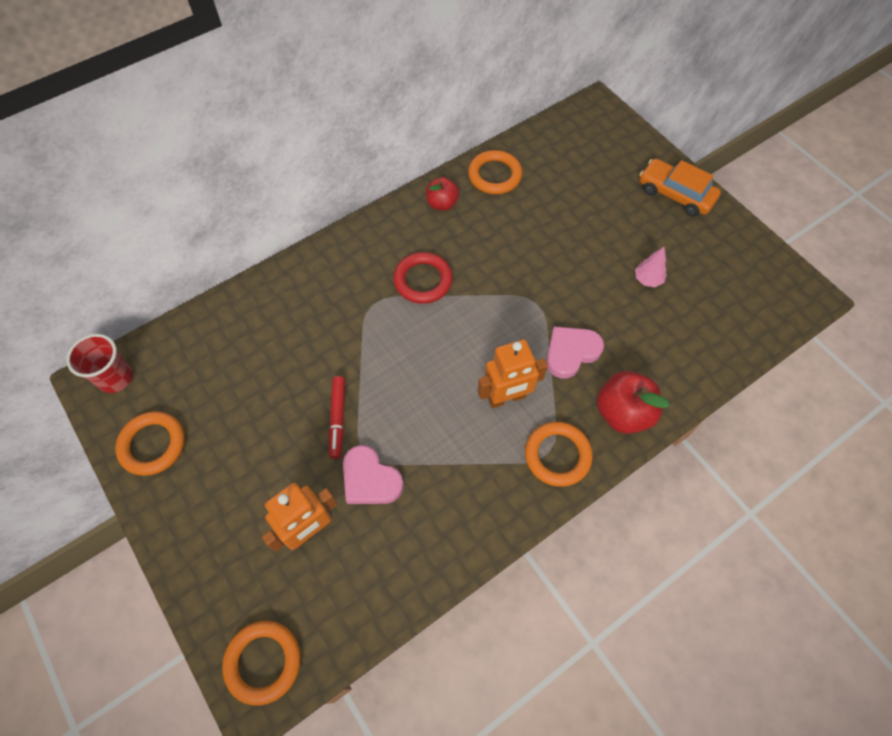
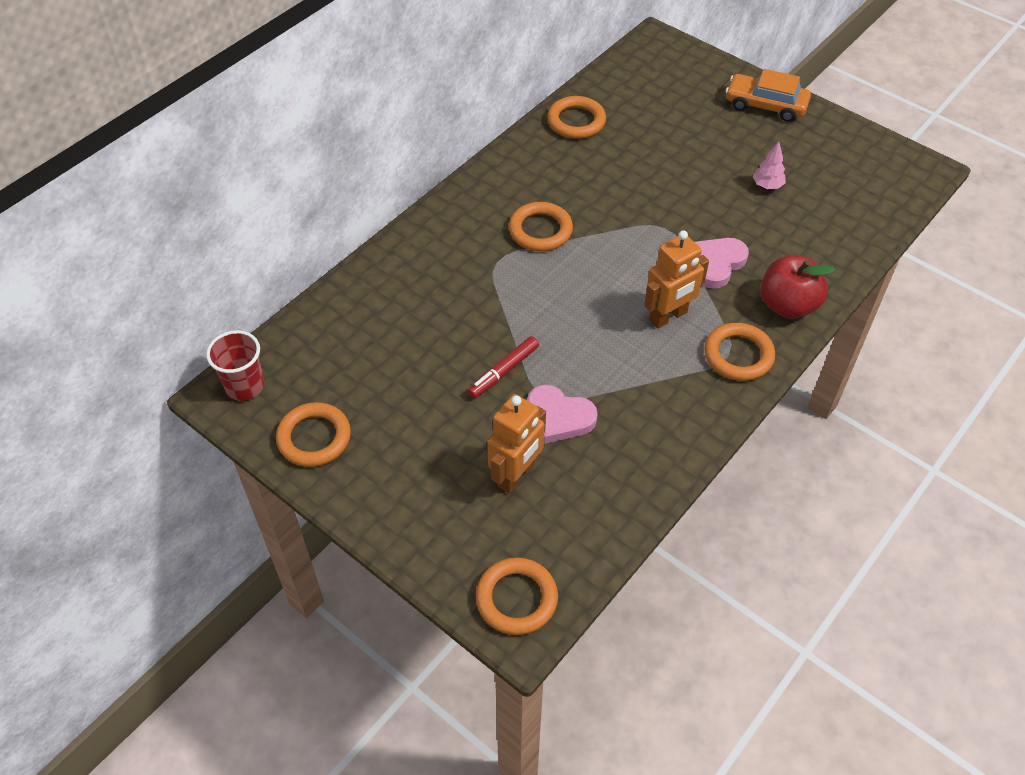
camera: 15 degrees left, 10 degrees down
(338, 419) = (503, 372): red marker -> red marker turned 60 degrees clockwise
(423, 280) = (540, 230): red ring -> orange ring
(442, 204) = (531, 157): red apple -> none

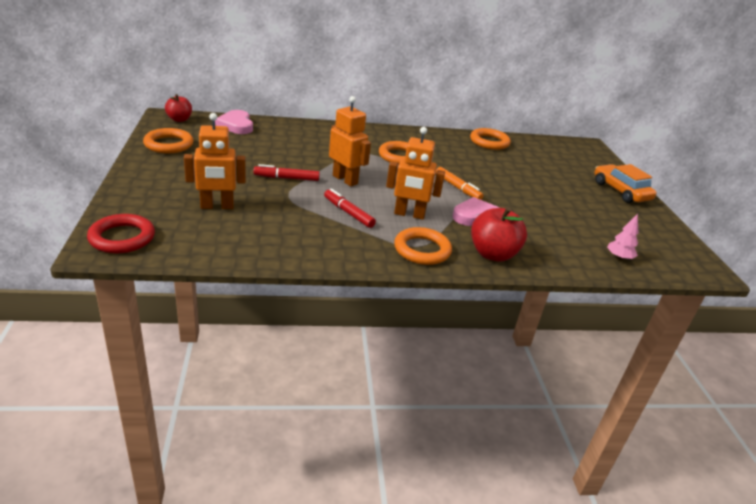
camera: 40 degrees right, 20 degrees down
(245, 386) = (179, 119): red cup -> red apple
(516, 599) = (122, 238): orange ring -> red ring
(551, 320) = (345, 180): none -> orange robot
(559, 417) = (279, 205): pink heart -> pink heart (236, 125)
(623, 366) = (348, 213): none -> red marker
(650, 234) = (457, 188): none -> orange marker
(767, 185) = (566, 213): pink tree -> pink tree (619, 258)

